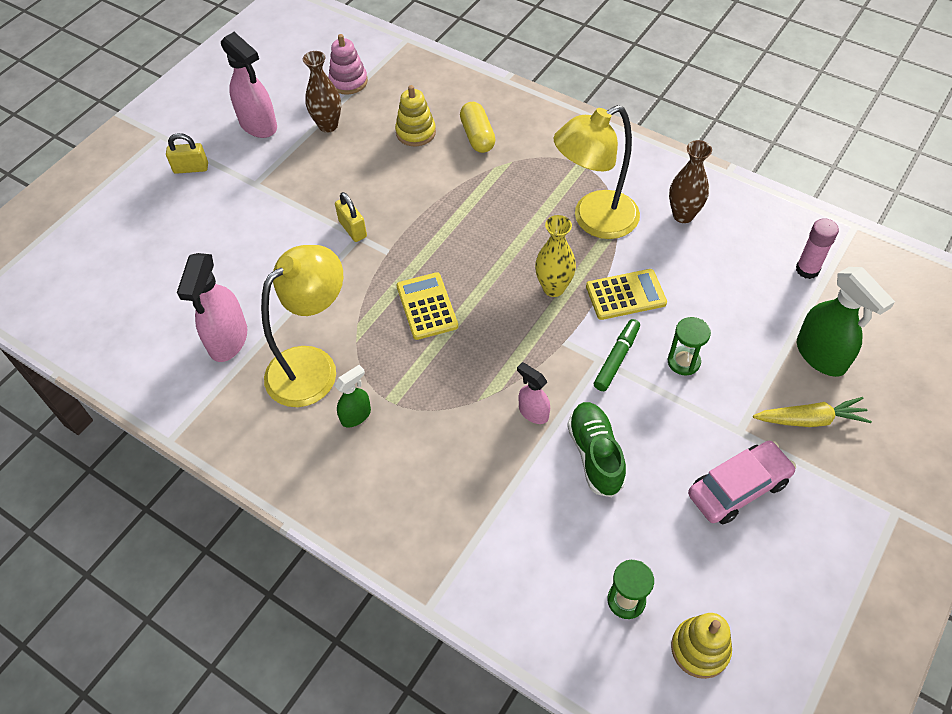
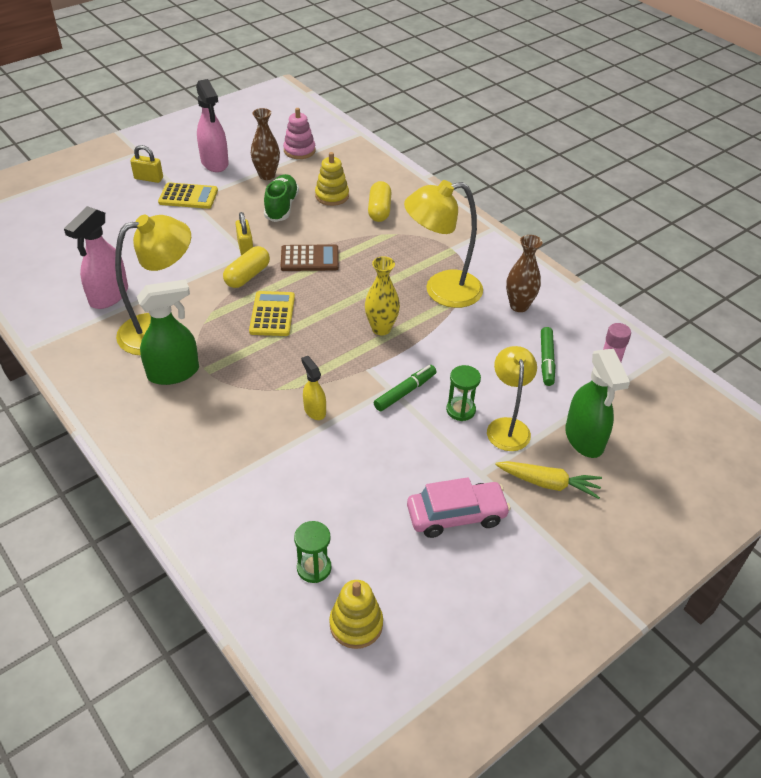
camera: 15 degrees right, 10 degrees down
(356, 415) = (174, 373): green spray bottle -> green spray bottle, size x1.79
(374, 265) = (247, 276): none -> yellow capsule
(432, 222) = (309, 259): none -> brown calculator
(533, 412) = (314, 410): pink spray bottle -> yellow spray bottle
(595, 455) = (348, 455): green shoe -> green shoe (281, 207)
(625, 295) = (438, 349): yellow calculator -> yellow calculator (188, 196)
(739, 366) = (507, 426): none -> yellow lamp
(741, 274) = (546, 360): none -> green marker

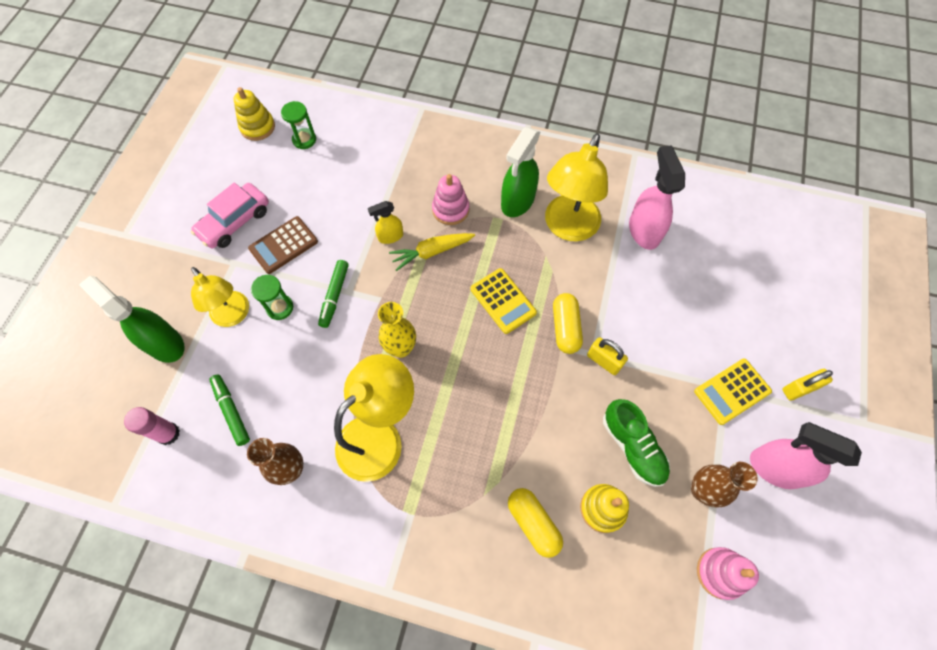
camera: 145 degrees right, 20 degrees up
(238, 401) = (450, 209): none -> pink stacking toy
(309, 259) = (534, 390): brown calculator -> brown calculator (283, 245)
(314, 410) = (390, 236): yellow spray bottle -> yellow spray bottle turned 135 degrees clockwise
(548, 483) = (179, 285): yellow carrot -> yellow carrot (432, 252)

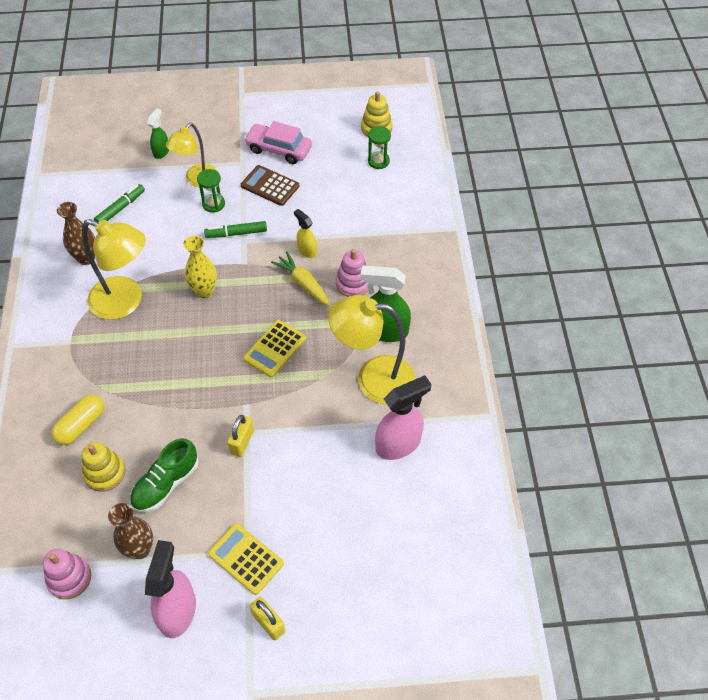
camera: 70 degrees right, 10 degrees down
(164, 343) = (161, 151): green spray bottle -> green spray bottle, size x0.56
(168, 434) = (94, 181): pink glue stick -> none
(565, 328) = (265, 403): yellow capsule -> none

